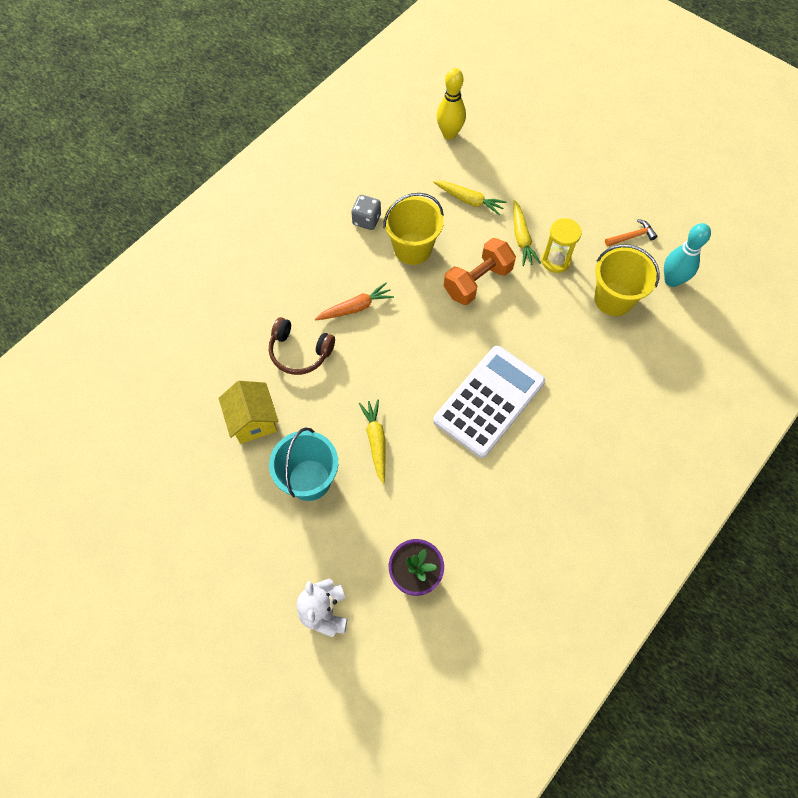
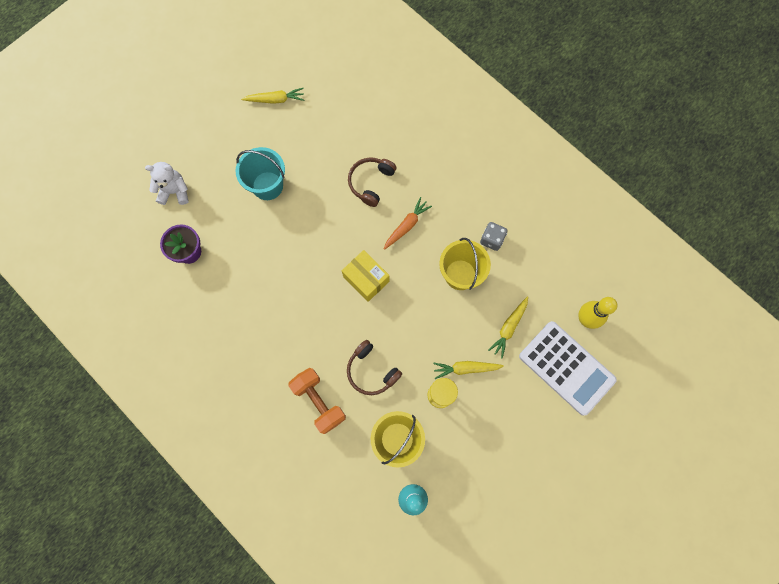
camera: 95 degrees right, 10 degrees up
(253, 421) = (318, 149): yellow house -> none
(355, 307) = (406, 225): orange carrot -> orange carrot turned 120 degrees counterclockwise
(376, 441) = (291, 233): yellow carrot -> yellow carrot (275, 99)
(429, 346) = (366, 279): none -> yellow box
(477, 281) = (424, 324): orange dumbbell -> orange dumbbell (319, 401)
(489, 401) = (313, 319): white calculator -> white calculator (566, 368)
(541, 331) = (371, 371): none -> brown headphones
(632, 236) = (461, 470): orange hammer -> none

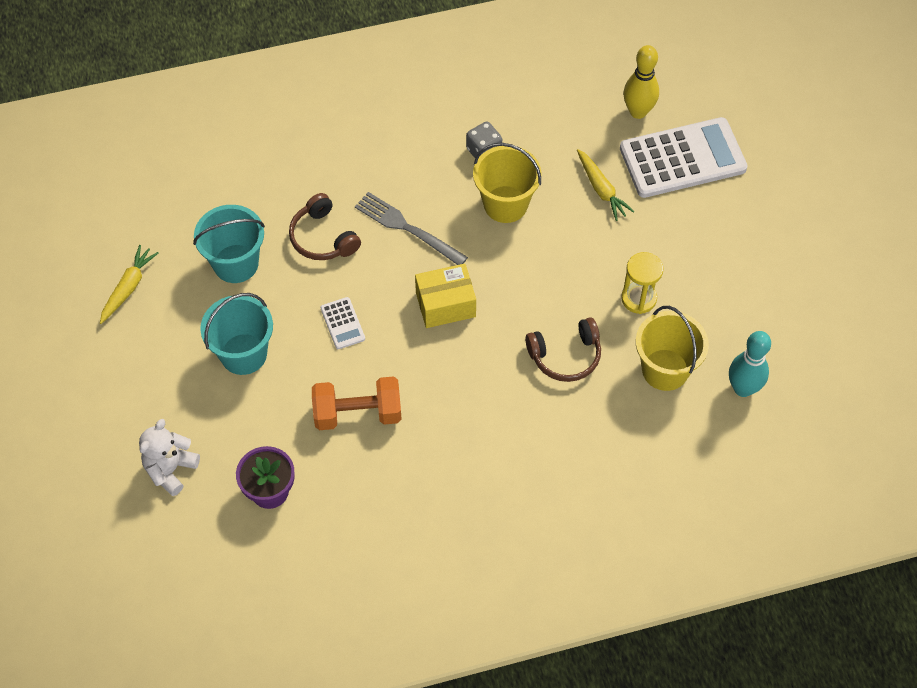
camera: 60 degrees left, 15 degrees down
(319, 228) = (342, 323): none -> white calculator
(319, 401) = (569, 432): orange dumbbell -> orange dumbbell (358, 413)
(324, 146) = (236, 263): none -> turquoise bucket
(406, 225) = (406, 227): orange carrot -> grey fork
(465, 368) = (623, 257): yellow carrot -> none

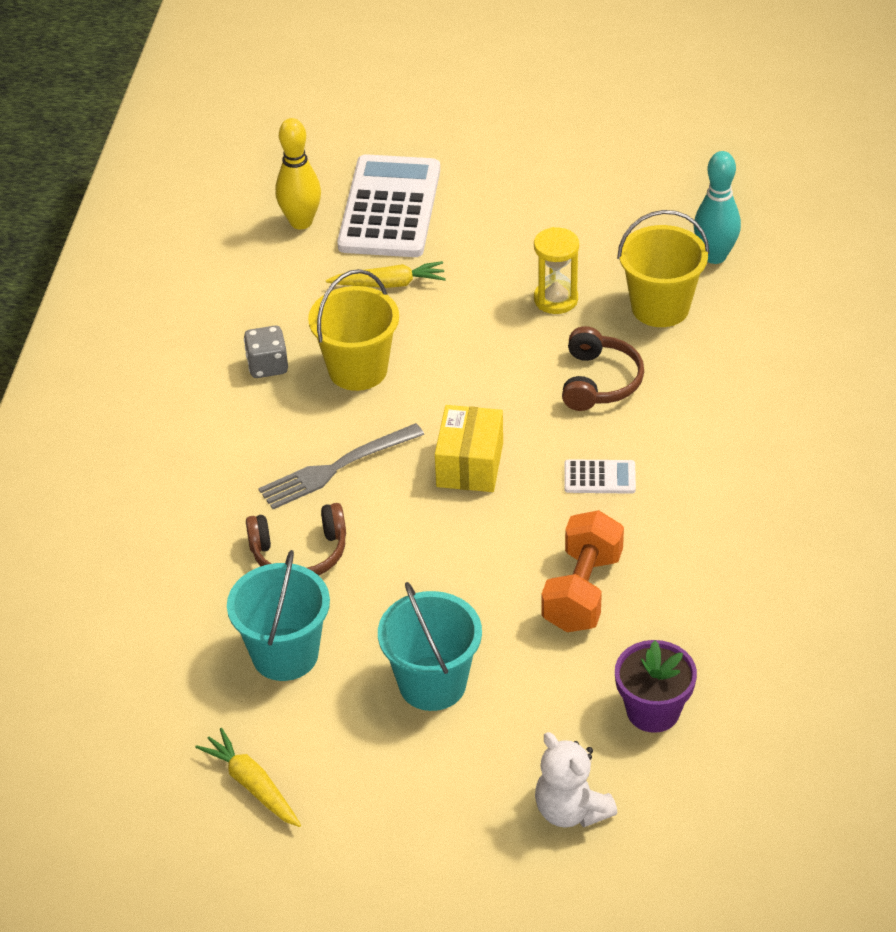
camera: 65 degrees left, 15 degrees down
(342, 323) = (442, 569): white calculator -> white calculator (599, 477)

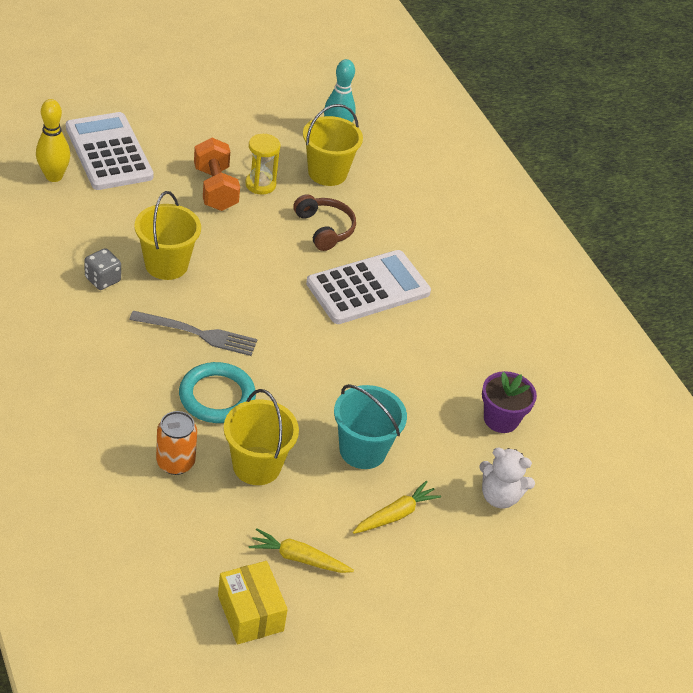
camera: 40 degrees left, 0 degrees up
(192, 615) = (175, 462): none -> orange can
(285, 654) = (257, 466): turquoise bucket -> yellow bucket
(299, 553) = (217, 396): brown headphones -> turquoise ring
(335, 469) = (199, 334): grey fork -> grey fork turned 105 degrees counterclockwise
(389, 284) = (145, 202): yellow carrot -> yellow carrot (395, 514)
(470, 465) = (284, 304): yellow box -> yellow box (250, 613)
(582, 591) = (409, 361): orange dumbbell -> orange dumbbell (215, 189)
(599, 477) = (368, 288): white calculator -> white calculator, size x2.30

